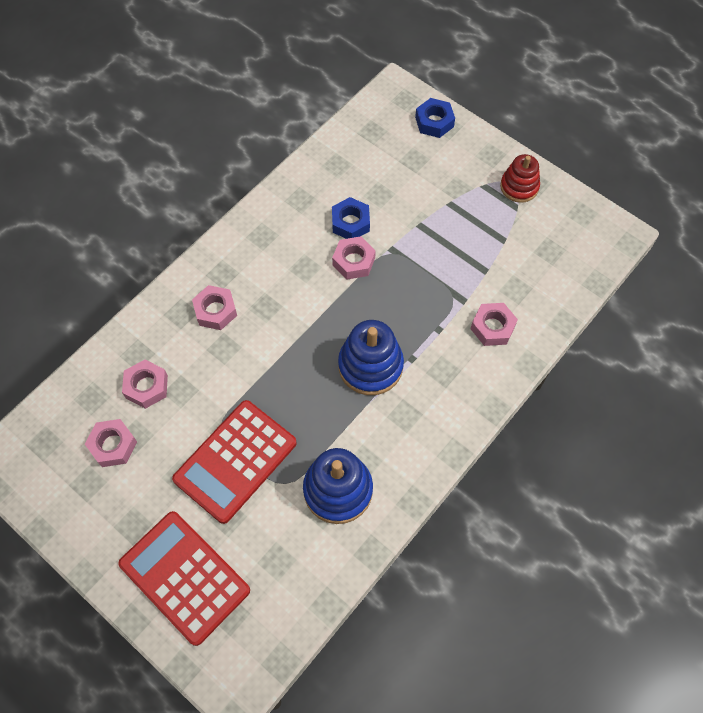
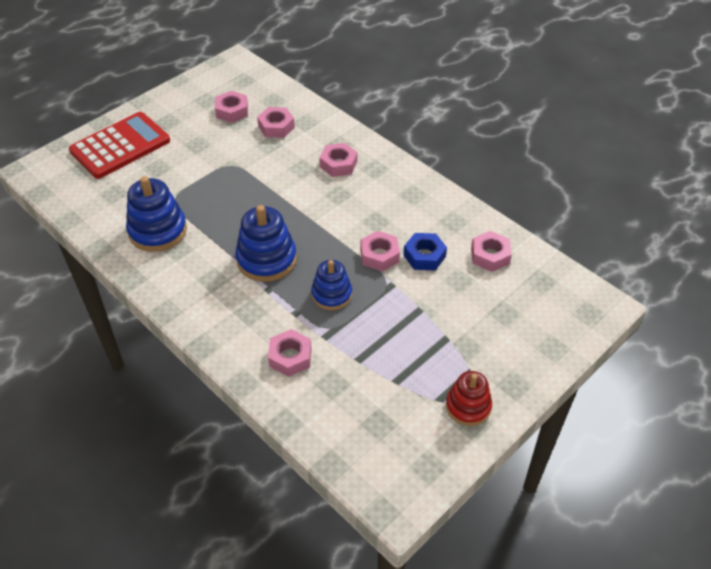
camera: 95 degrees right, 15 degrees down
(235, 461) = (201, 173): red calculator -> none
(344, 169) = (490, 255): none -> pink nut
(411, 299) = (331, 294): none -> blue stacking toy
(434, 122) = (558, 336): blue nut -> none

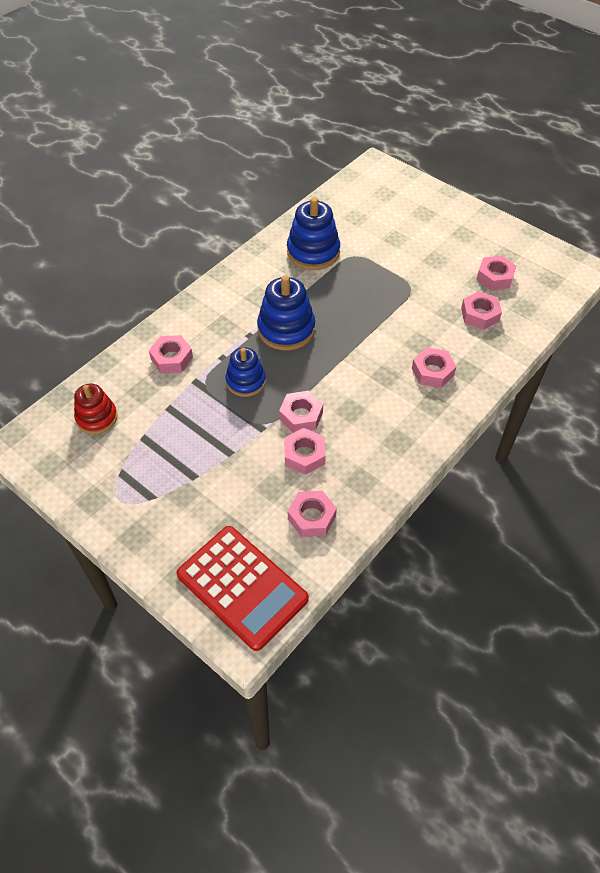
camera: 85 degrees right, 5 degrees up
(120, 146) = (419, 209): red calculator -> red calculator (242, 587)
(424, 256) = (304, 455): blue nut -> pink nut
(468, 406) = (112, 496): red stacking toy -> red stacking toy (97, 417)

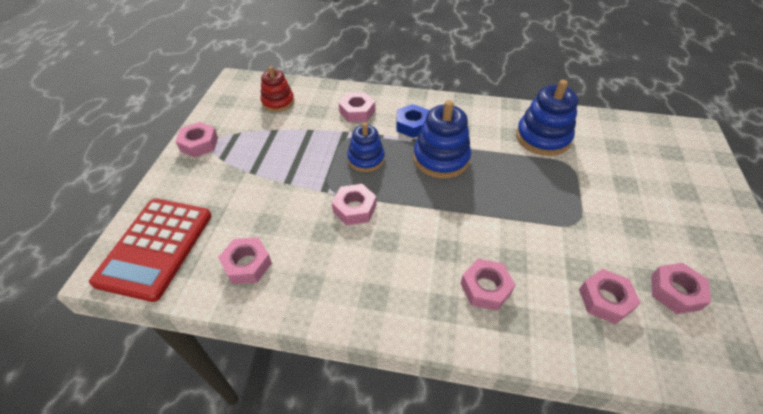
camera: 60 degrees right, 5 degrees down
(227, 327) = (412, 125): none -> blue nut
(304, 455) = (313, 229): pink nut -> pink nut (199, 144)

